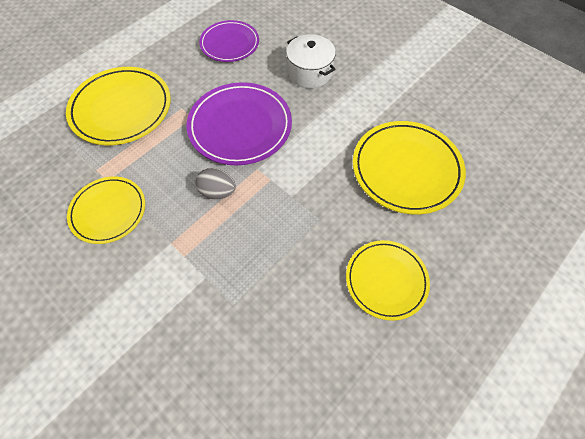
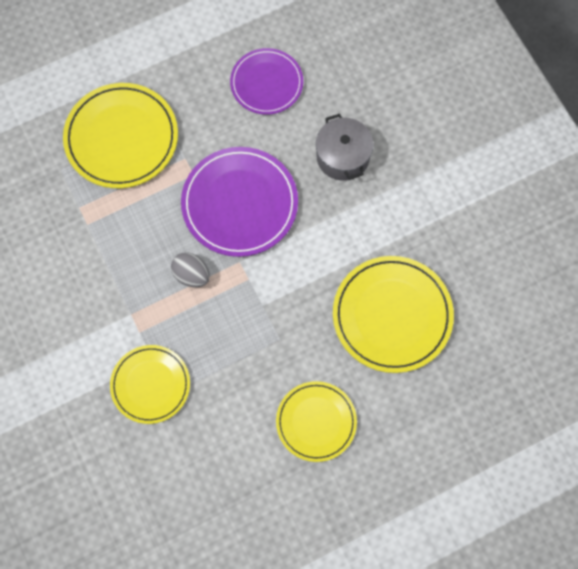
camera: 20 degrees right, 10 degrees up
(108, 211) = (81, 260): yellow plate -> yellow plate (150, 385)
(309, 73) = (343, 157): white pot -> grey pot

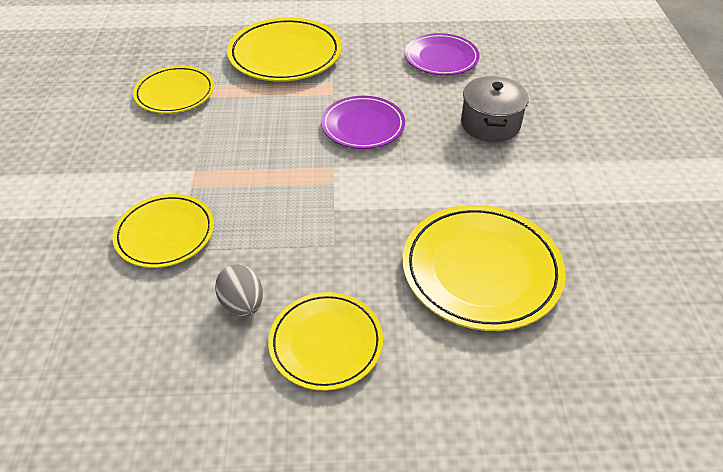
camera: 25 degrees right, 25 degrees down
(53, 233) = (175, 93): none -> yellow plate
(191, 275) = (277, 161): grey egg -> grey egg (242, 304)
(239, 204) = (363, 126): purple plate -> purple plate, size x0.65

